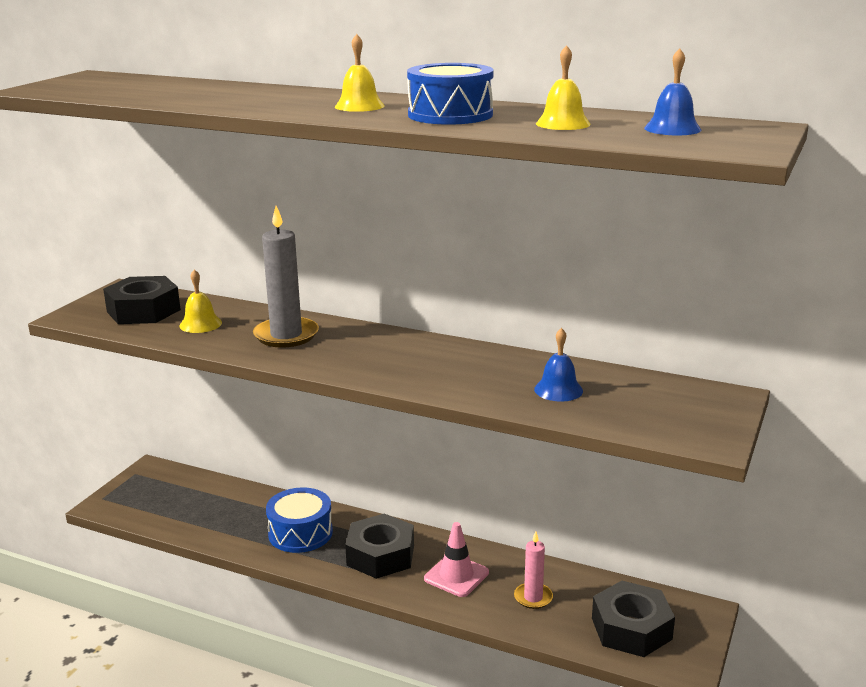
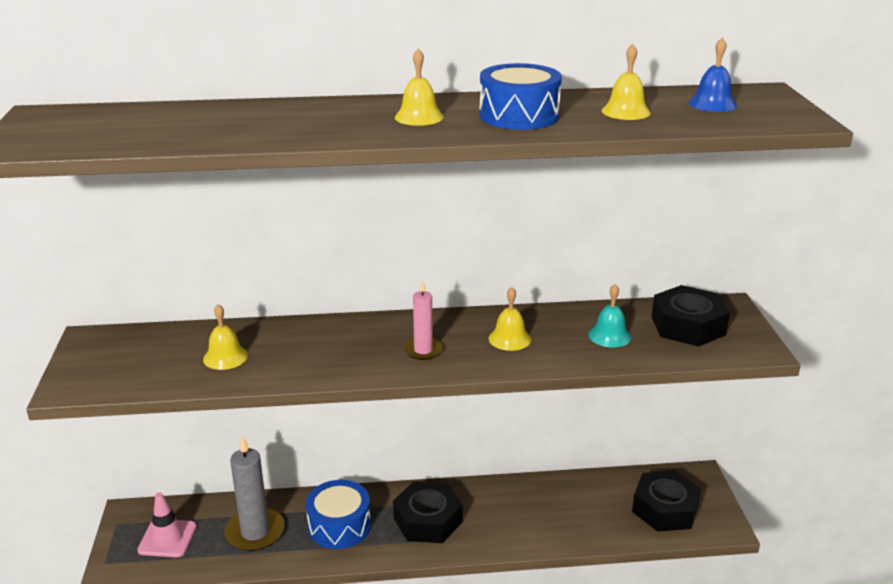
camera: 30 degrees left, 5 degrees up
(143, 311) = (145, 358): black nut -> black nut (688, 326)
(286, 335) = (325, 346): grey candle -> grey candle (255, 532)
(454, 368) = (509, 338): none -> yellow bell
(456, 576) = (504, 515): pink traffic cone -> pink traffic cone (167, 538)
(533, 597) = (577, 511): pink candle -> pink candle (423, 350)
(558, 390) = (609, 335): blue bell -> turquoise bell

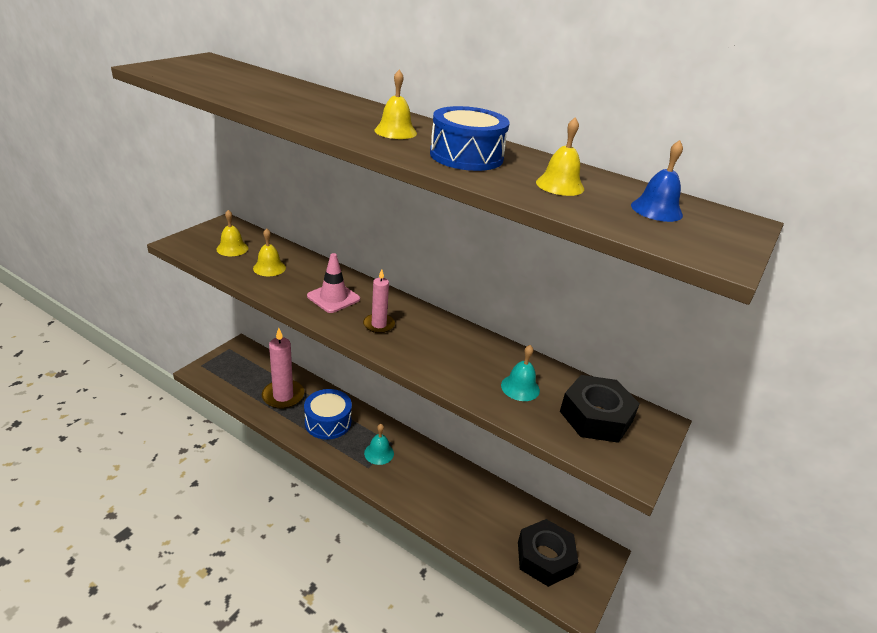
camera: 35 degrees right, 5 degrees up
(167, 538) = (241, 371): pink traffic cone -> pink traffic cone (333, 298)
(255, 532) = (283, 396): grey candle -> pink candle
(427, 520) = (379, 453): black nut -> turquoise bell
(509, 338) = (445, 349): yellow bell -> yellow bell (232, 248)

